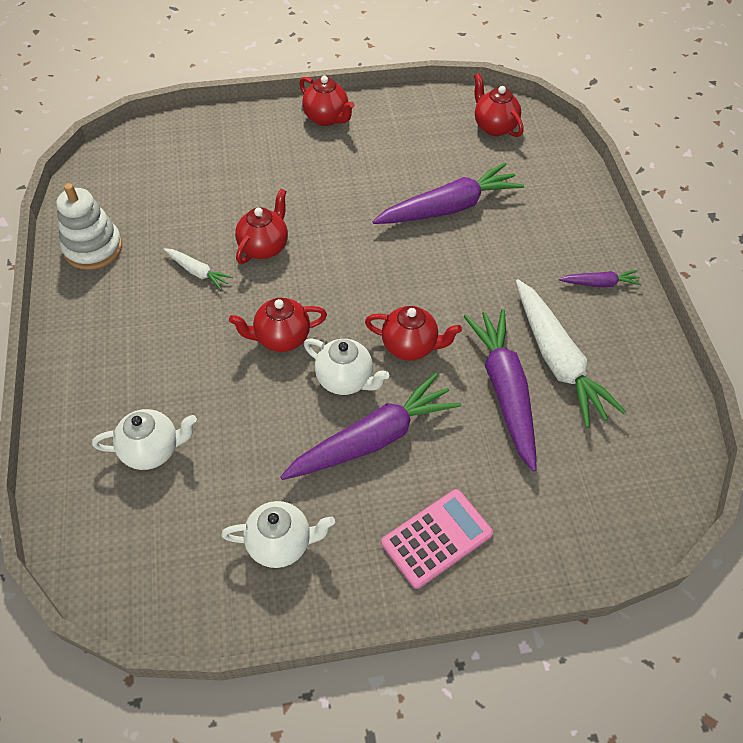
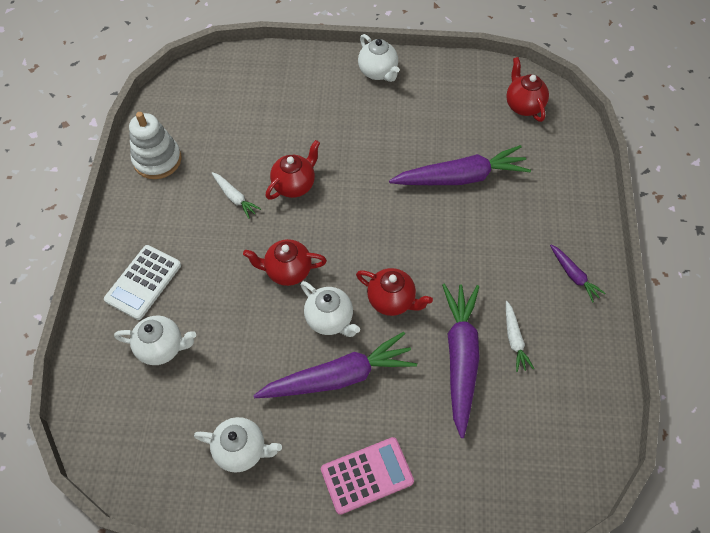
camera: 15 degrees right, 5 degrees up
(110, 383) = (143, 282): none -> white calculator
(326, 118) = (378, 72): red teapot -> white teapot
(557, 360) = (514, 339): white carrot -> white carrot, size x0.48
(599, 283) = (573, 275): purple carrot -> purple carrot turned 45 degrees clockwise

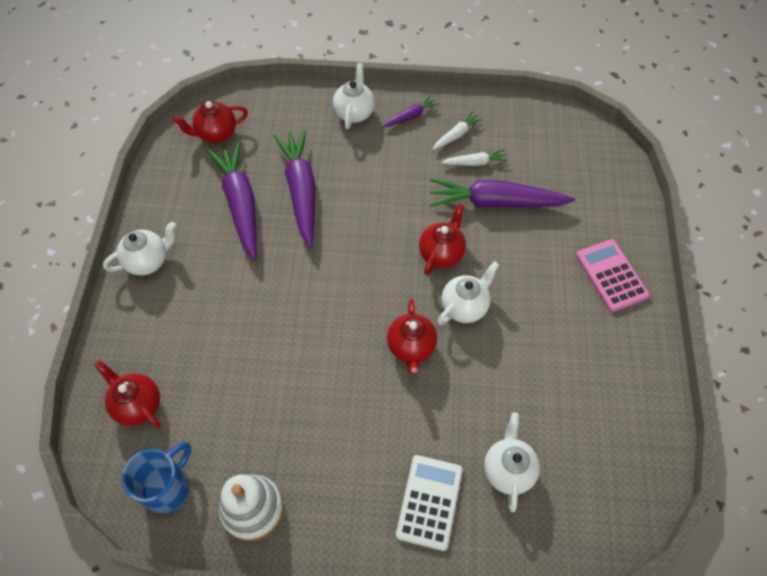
camera: 90 degrees left, 0 degrees up
(143, 282) = (429, 502): white calculator -> white calculator turned 105 degrees counterclockwise
(181, 107) = (168, 487): none -> blue mug
(235, 197) = (315, 408): white carrot -> white carrot (456, 135)
(241, 450) = (605, 380): white teapot -> white teapot (354, 113)
(294, 185) = (301, 345): red teapot -> red teapot (138, 405)
(338, 377) = (523, 298): purple carrot -> purple carrot (240, 204)

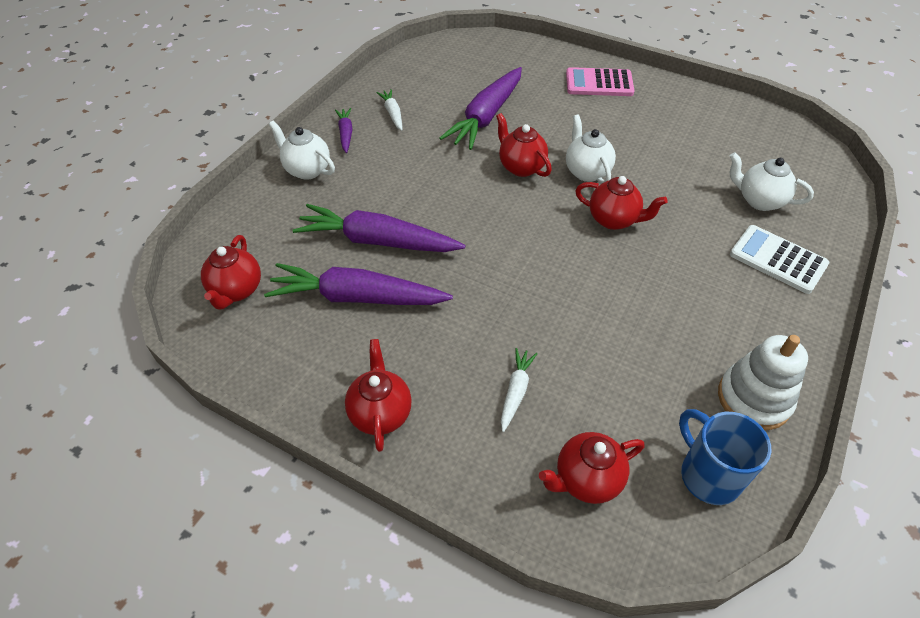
camera: 65 degrees left, 10 degrees down
(148, 261) = (380, 413): white teapot -> red teapot
(475, 162) = (433, 113): white carrot -> white carrot (516, 392)

